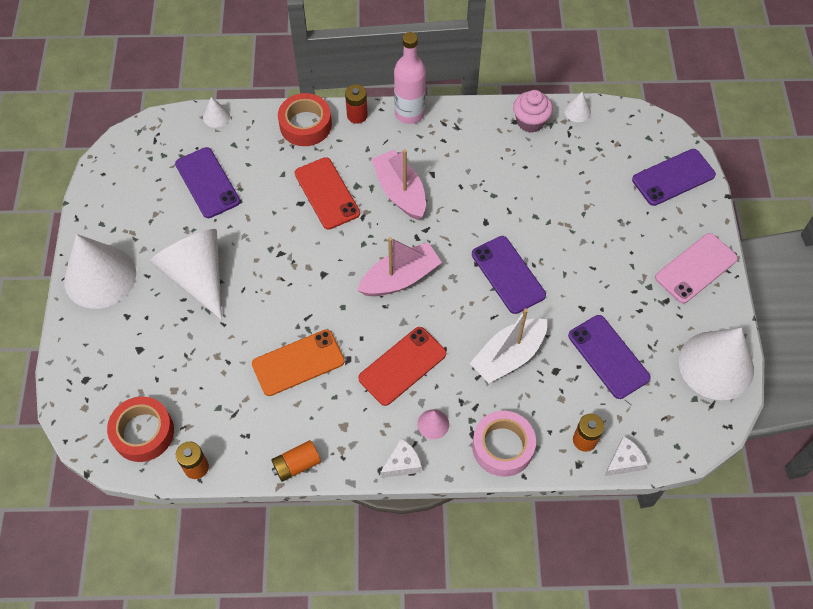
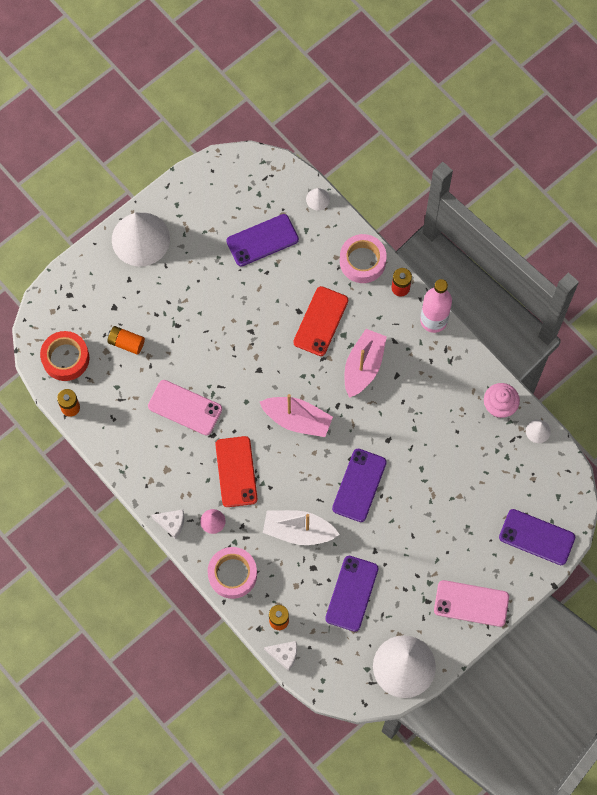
camera: 50 degrees right, 10 degrees up
(197, 276) = (191, 296): white cone -> none
(207, 183) = (262, 240): purple phone -> purple phone turned 45 degrees clockwise
(296, 465) = (119, 463): orange battery -> orange battery (126, 343)
(298, 363) = (185, 408): orange phone -> pink phone
(305, 125) = (362, 261): red tape -> pink tape
(402, 366) = (236, 471): red phone -> red phone turned 75 degrees clockwise

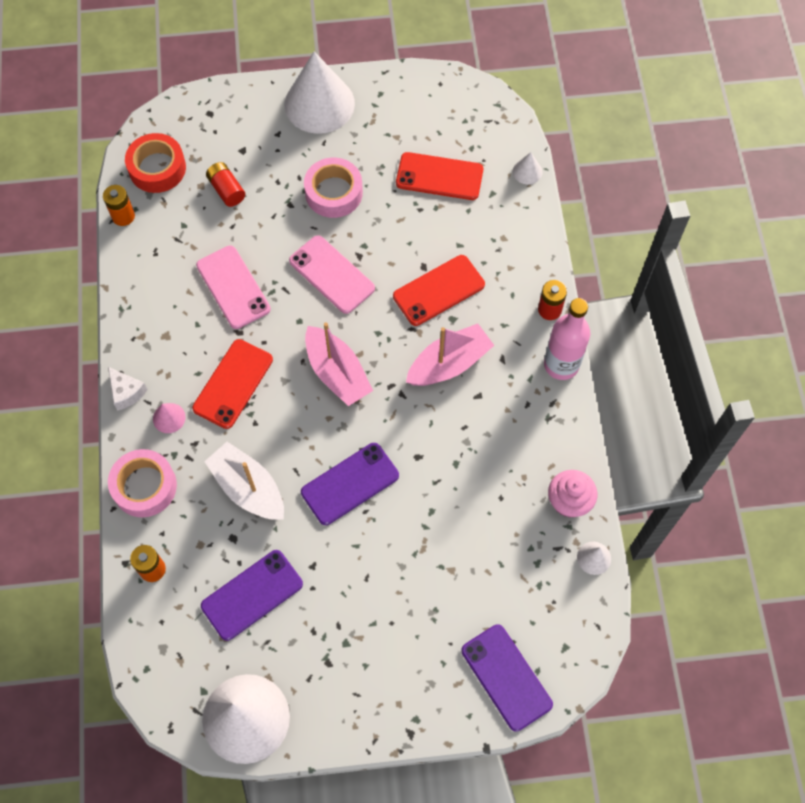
camera: 35 degrees right, 5 degrees down
(126, 343) = (227, 190): orange battery -> red battery
(262, 240) = (439, 176): purple phone -> red phone
(284, 655) = (128, 610): white cheese -> none
(362, 261) = (528, 259): pink tape -> pink tape (334, 193)
(471, 603) = (375, 700): pink phone -> pink phone (332, 274)

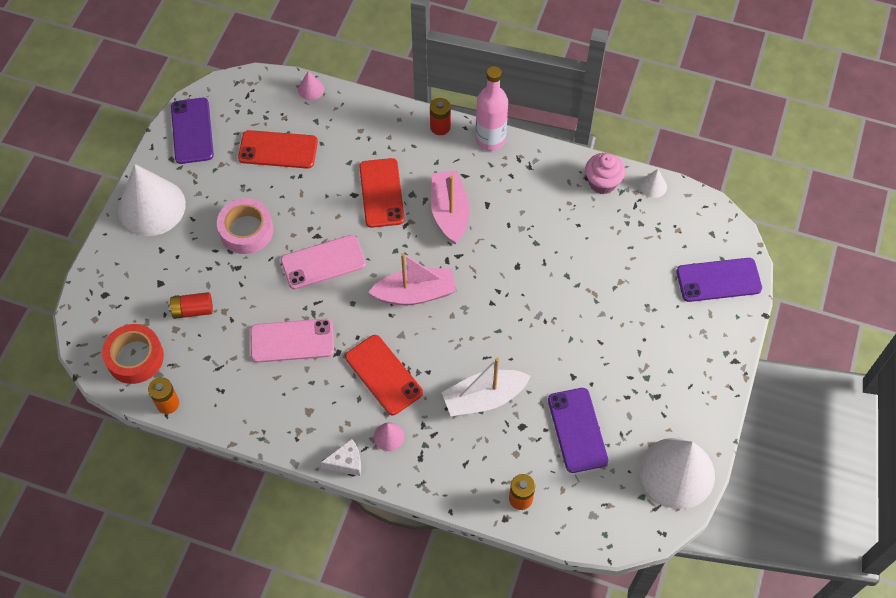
camera: 65 degrees left, 5 degrees down
(144, 486) = (443, 478): pink tape -> none
(350, 484) = (517, 322): purple phone -> purple phone (192, 131)
(439, 176) = (278, 150): red phone -> red phone turned 60 degrees clockwise
(527, 171) = (311, 89): white cone -> pink cone

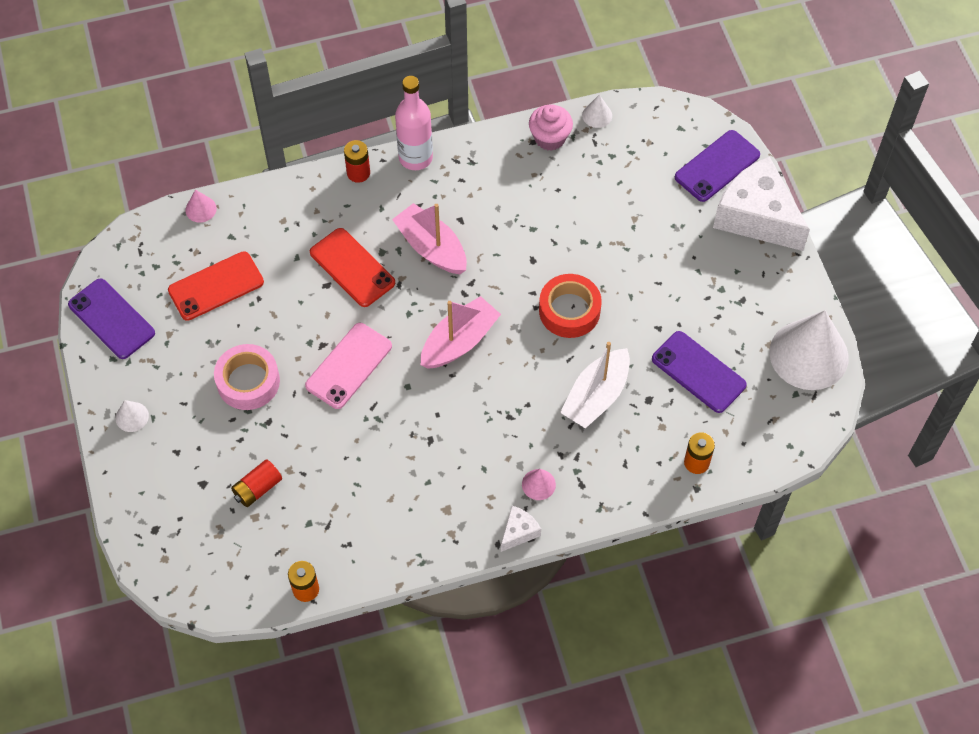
camera: 35 degrees left, 0 degrees up
(135, 357) = (237, 568): red tape -> red tape (569, 311)
(151, 207) = (132, 417): white cone -> white cone, size x0.41
(292, 341) = (378, 456): pink phone -> none
(383, 375) = (489, 433): red phone -> none
(720, 338) = (756, 216): none -> white cheese

